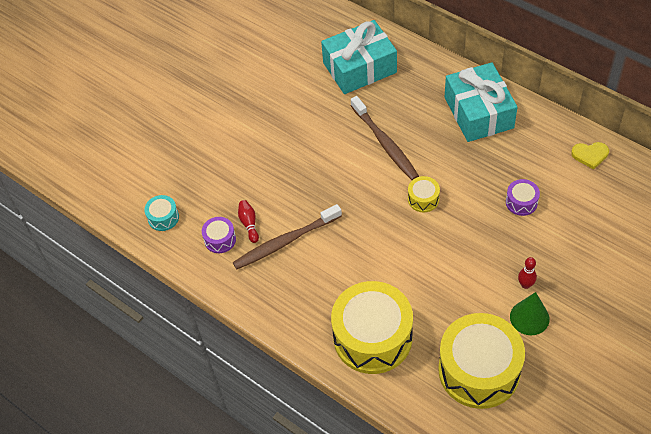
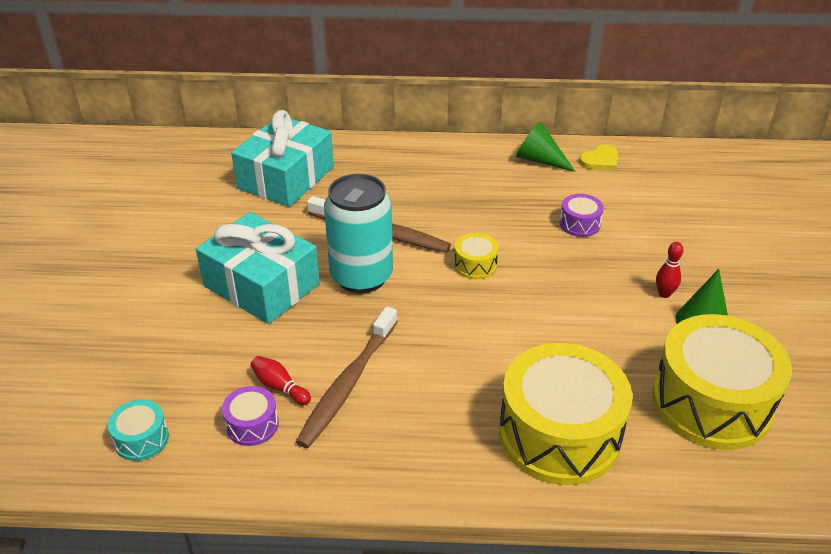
camera: 40 degrees left, 15 degrees down
(347, 172) = (361, 276): none -> turquoise can
(478, 112) = (456, 168): turquoise gift -> turquoise gift (262, 285)
(544, 133) = (539, 160): none -> green cone

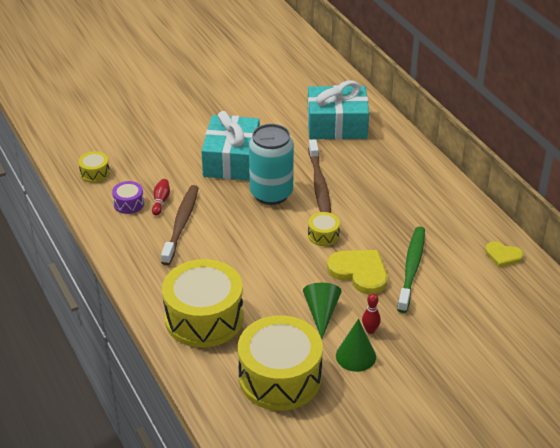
camera: 60 degrees right, 0 degrees up
(141, 439) = (95, 173): turquoise drum -> yellow drum
(348, 384) = (181, 224): brown toothbrush -> brown toothbrush turned 105 degrees clockwise
(539, 160) = (471, 225): green cone -> green cone (321, 313)
(561, 263) = (359, 272): none -> yellow heart
(579, 224) = (411, 268): purple drum -> green toothbrush

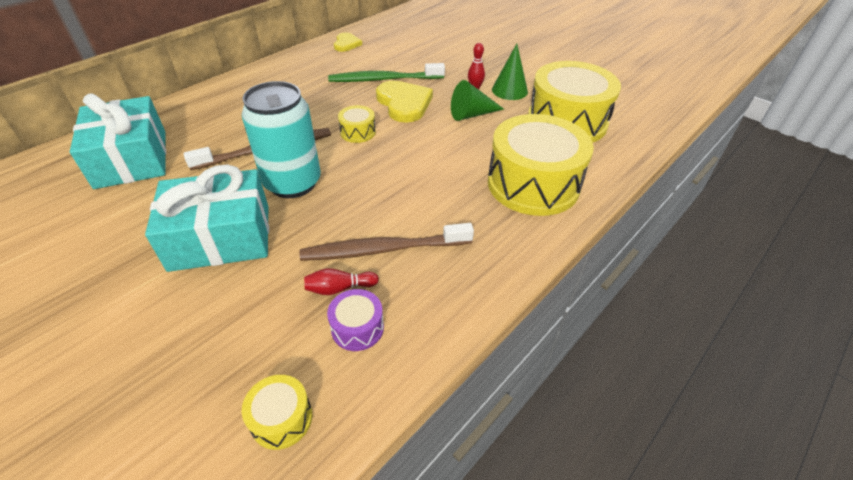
camera: 110 degrees left, 5 degrees up
(359, 272) = (404, 103): yellow heart -> yellow heart turned 135 degrees clockwise

